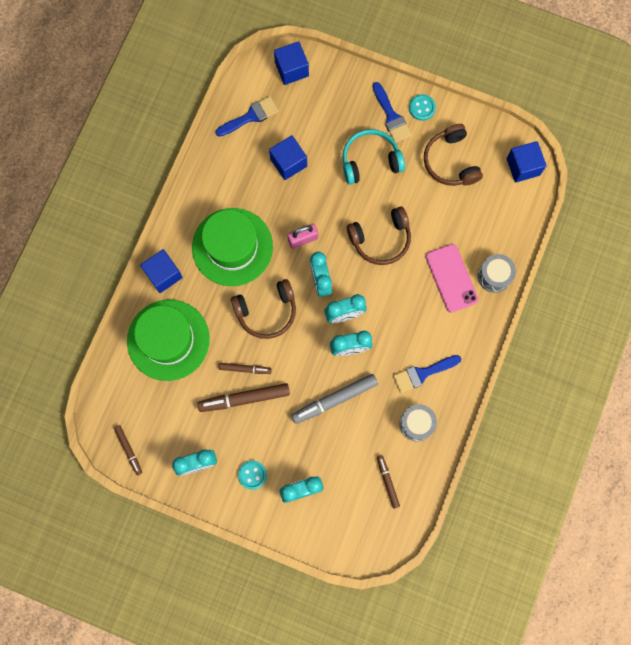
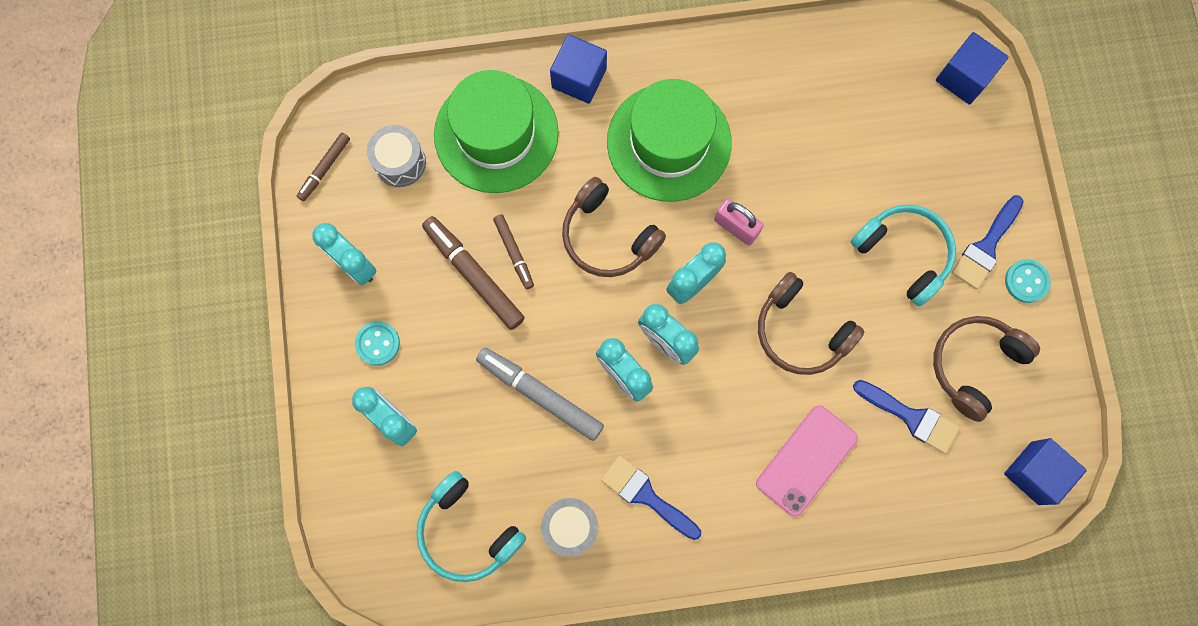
camera: 60 degrees right, 0 degrees up
(250, 116) = (862, 63): blue brush -> blue brush (911, 417)
(288, 162) = (830, 148): blue cube -> none
(387, 482) = (467, 531): brown marker -> turquoise headphones
(494, 276) = (847, 520): grey drum -> grey drum (400, 162)

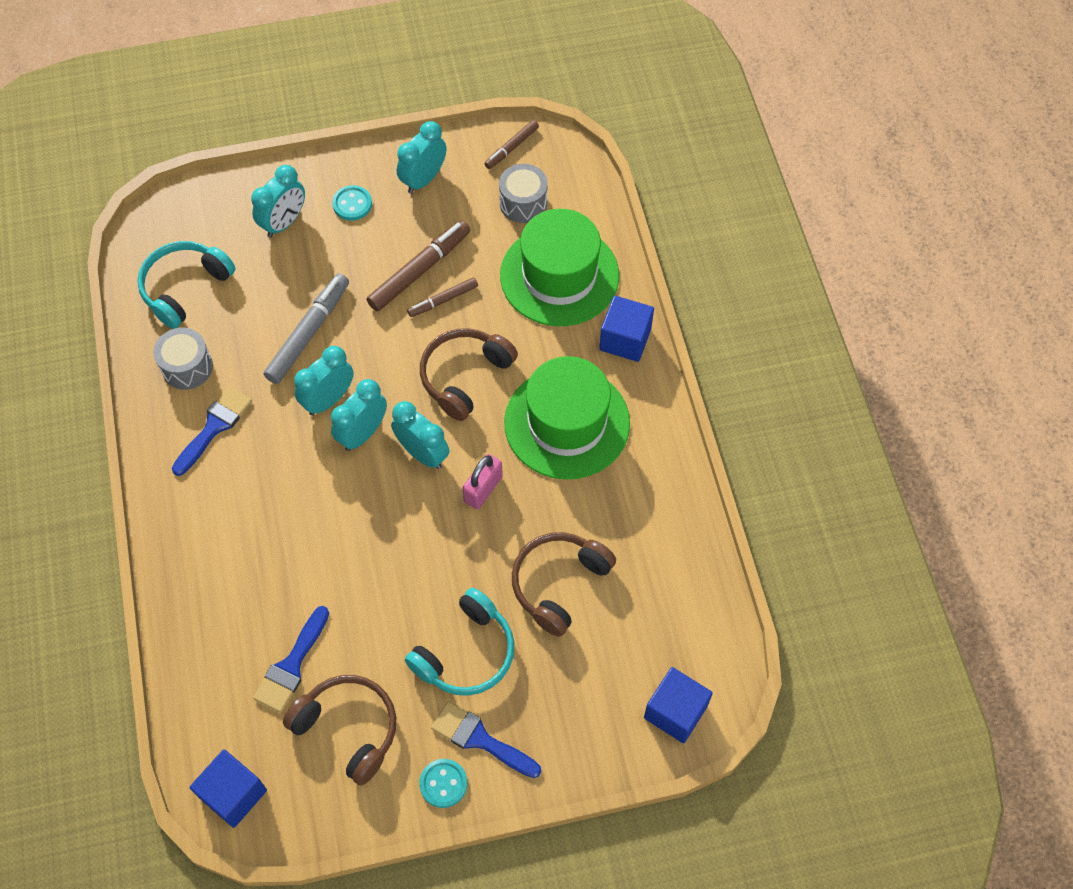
camera: 85 degrees right, 15 degrees down
(324, 168) = (511, 148): brown marker -> brown marker turned 75 degrees counterclockwise
(801, 331) = (378, 555): brown headphones -> brown headphones (559, 584)
(806, 460) = (247, 566): pink phone -> none

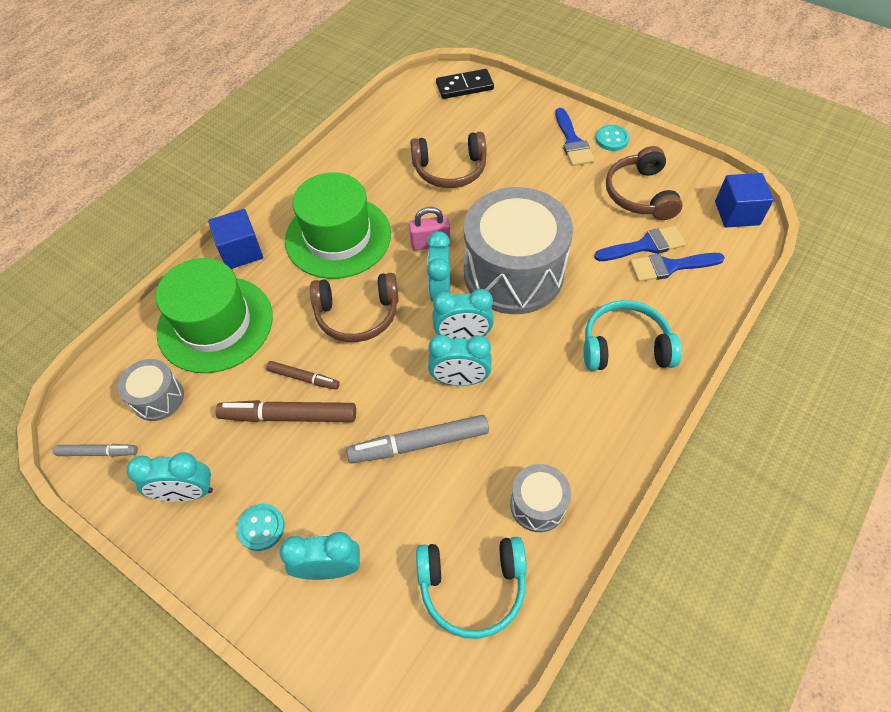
camera: 130 degrees left, 5 degrees down
(214, 427) = (560, 433): blue brush -> blue brush (670, 266)
(381, 526) = (513, 273): none -> grey drum
(466, 653) = (537, 178): turquoise headphones -> turquoise headphones (625, 346)
(511, 148) = (98, 452): brown marker -> grey marker
(675, 712) = (464, 86): blue cube -> black domino

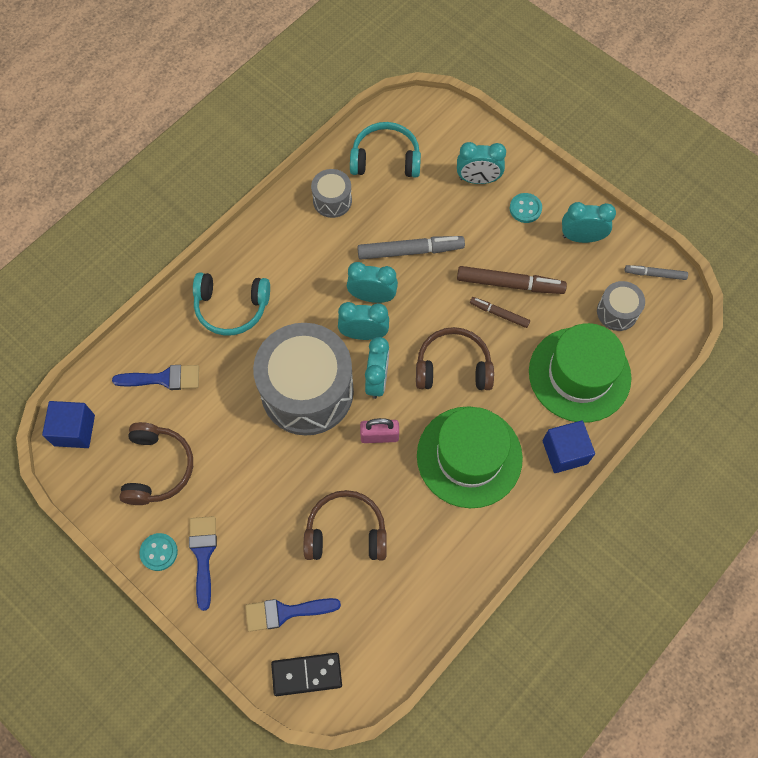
camera: 175 degrees left, 10 degrees up
(645, 246) = (177, 404): blue brush -> blue brush (285, 612)

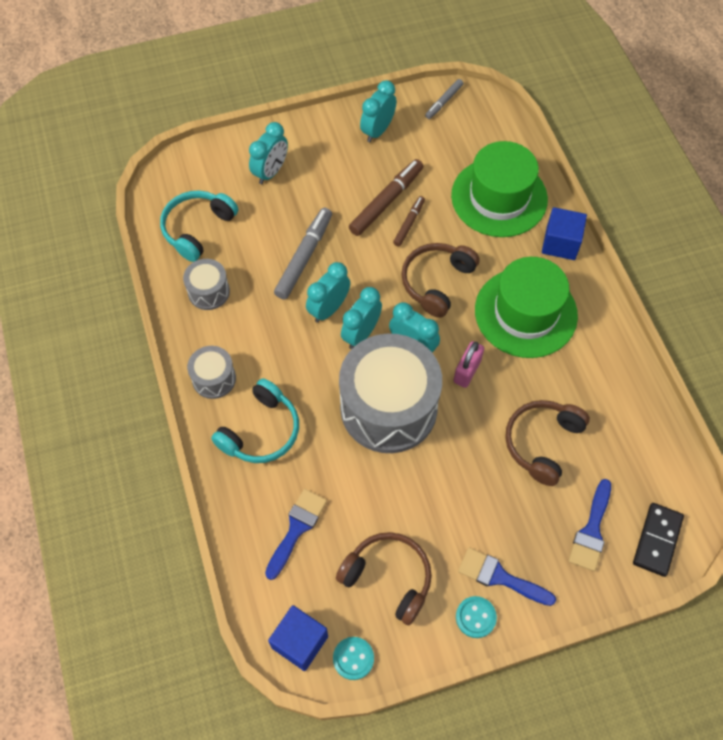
camera: 60 degrees left, 5 degrees down
(499, 314) = (409, 223): brown marker -> brown marker turned 150 degrees clockwise
(525, 209) = (323, 154): turquoise button -> turquoise button (353, 658)
(617, 312) = (460, 143): grey drum -> grey drum (214, 378)

